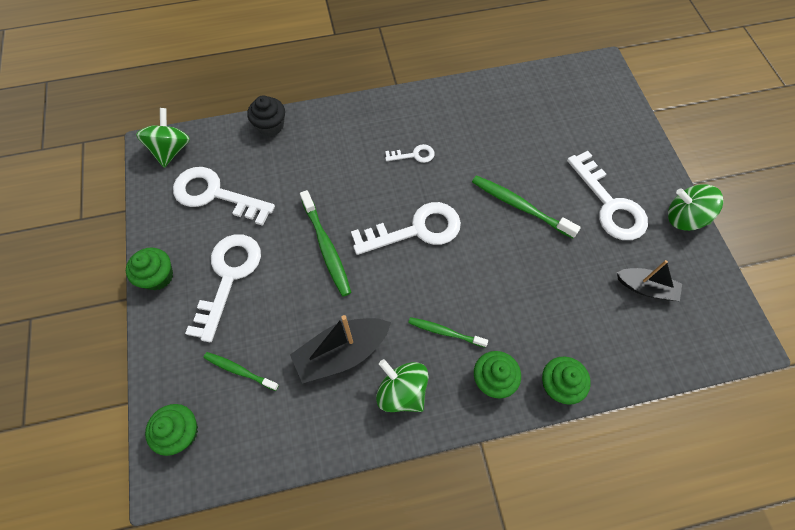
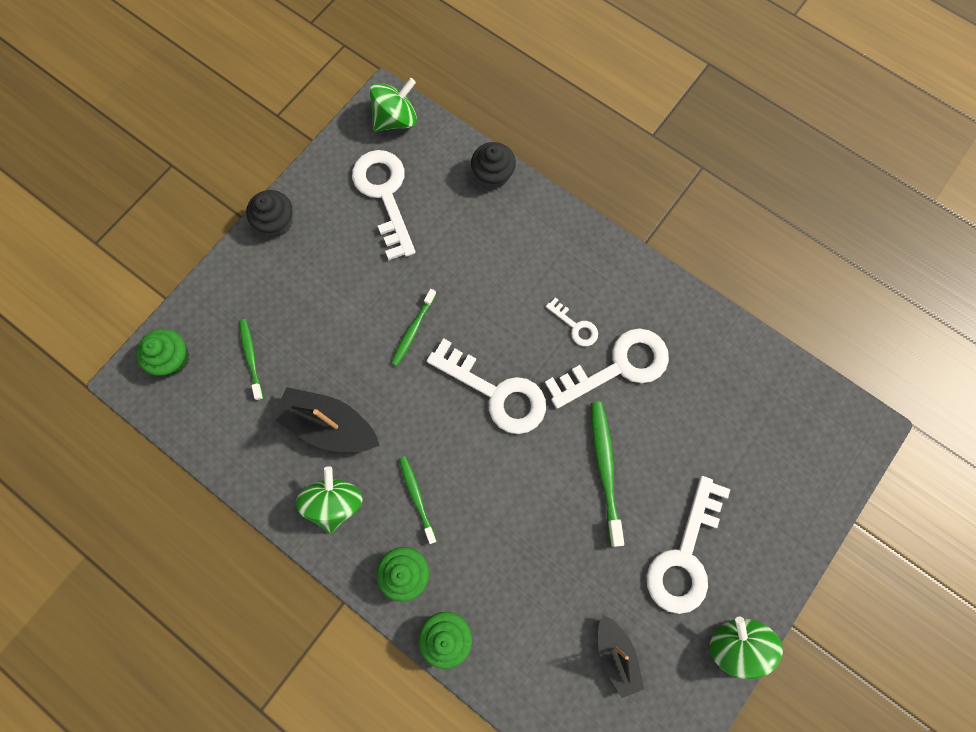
camera: 50 degrees right, 10 degrees up
(158, 276) = (277, 222): green cupcake -> black cupcake
(228, 276) = (321, 276): white key -> white key (618, 366)
(326, 247) = (413, 330): green toothbrush -> green toothbrush, size x0.63

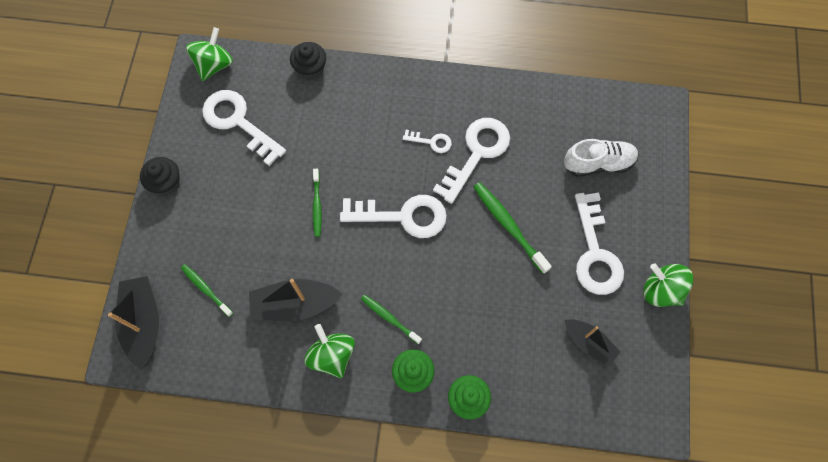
camera: 30 degrees left, 5 degrees down
(173, 358) = (144, 323): green cupcake -> black boat
(750, 454) = (598, 163): none -> white shoe

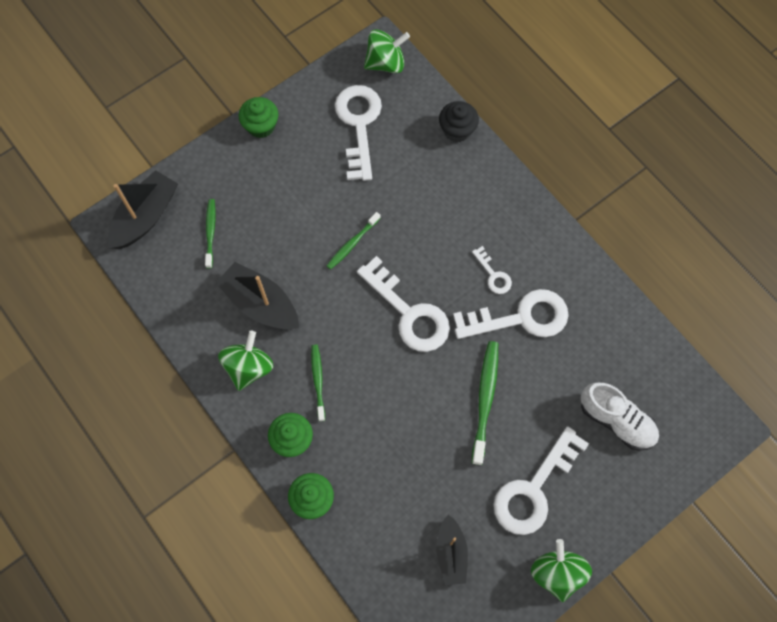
camera: 45 degrees right, 0 degrees up
(166, 183) = (261, 126): black cupcake -> green cupcake

